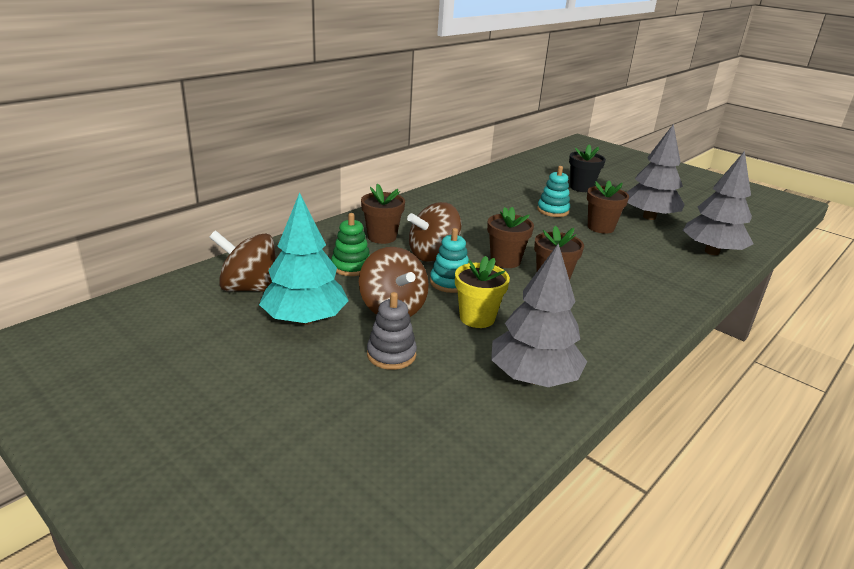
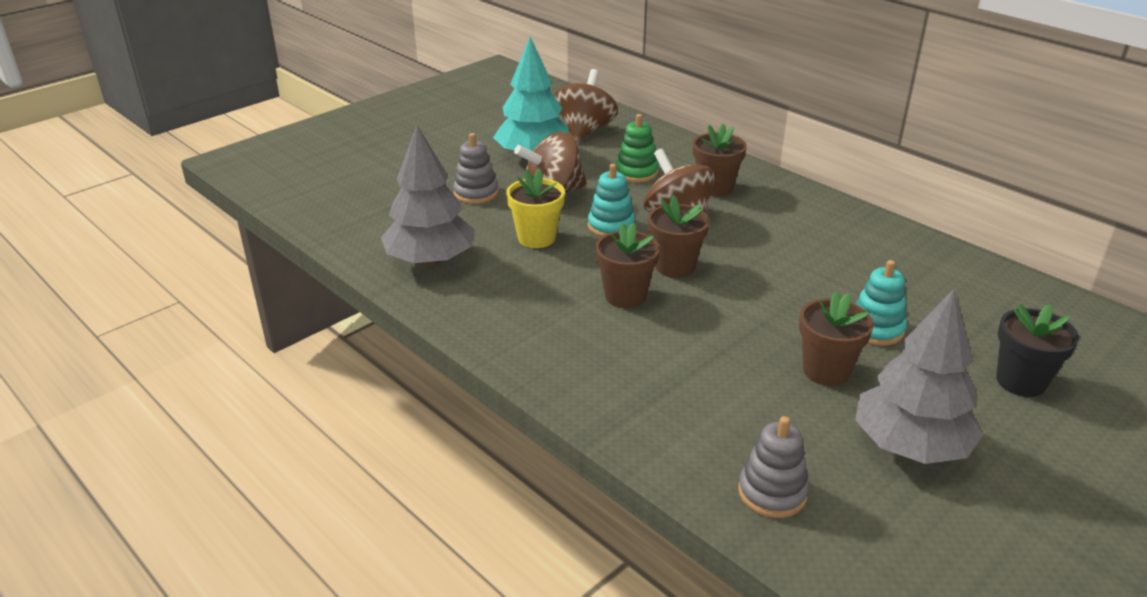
camera: 95 degrees right, 5 degrees up
(711, 252) = (772, 492): grey tree -> grey stacking toy

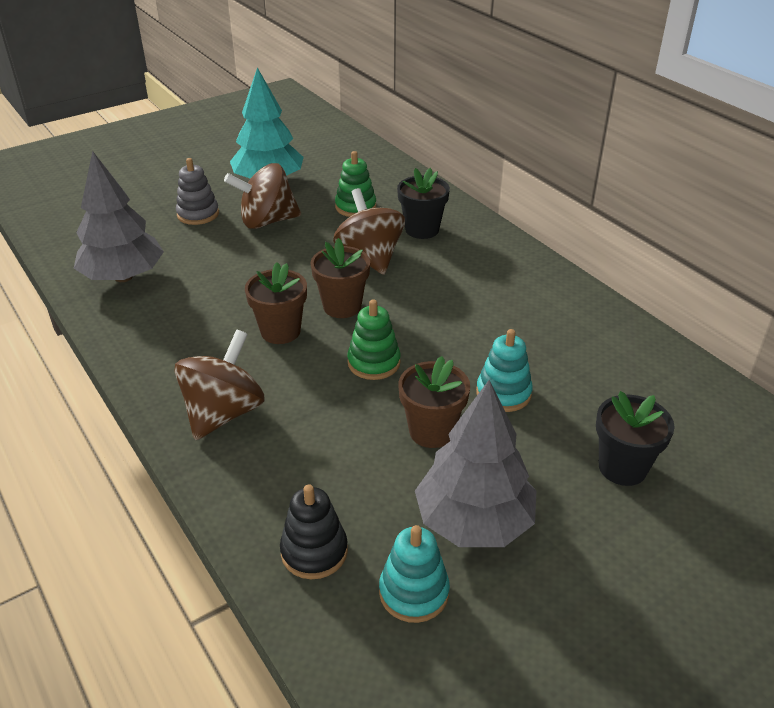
camera: 10 degrees right, 5 degrees up
(536, 238) = (229, 264): yellow flower pot -> none
(585, 130) = (329, 160): brown spinning top -> brown spinning top (224, 413)
(611, 226) = (304, 259): turquoise stacking toy -> turquoise stacking toy (414, 592)
(715, 188) = (422, 229): brown flower pot -> black flower pot
(735, 315) = (374, 363): none -> green stacking toy
(772, 492) = (314, 551): grey stacking toy -> black stacking toy

